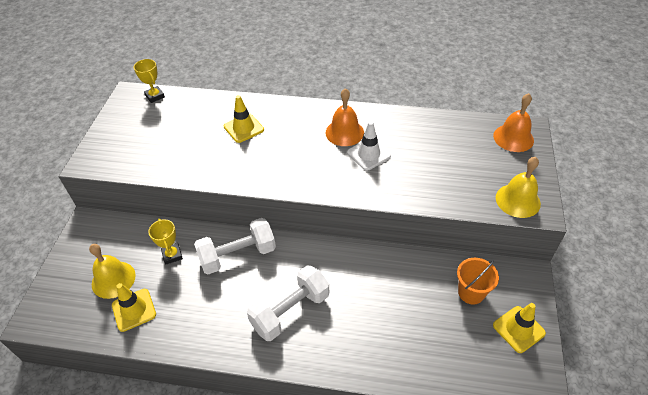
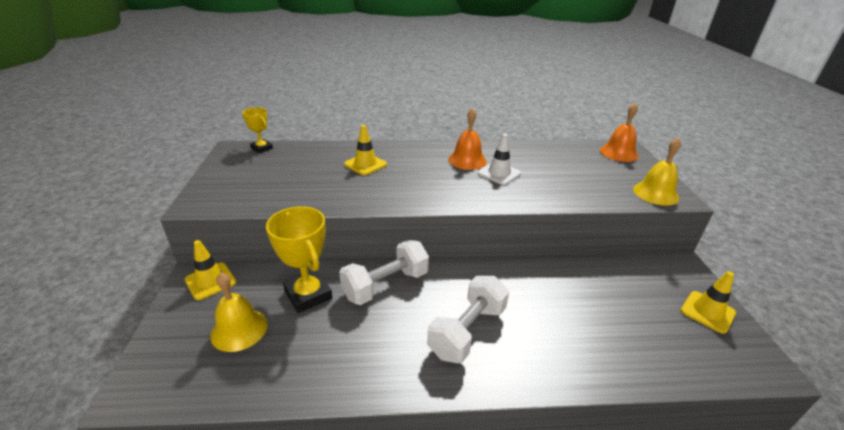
camera: 15 degrees left, 15 degrees down
(134, 310) = (274, 359): yellow traffic cone -> yellow traffic cone (210, 281)
(172, 255) = (308, 295): yellow trophy -> yellow trophy, size x1.77
(471, 292) = (642, 286): orange bucket -> none

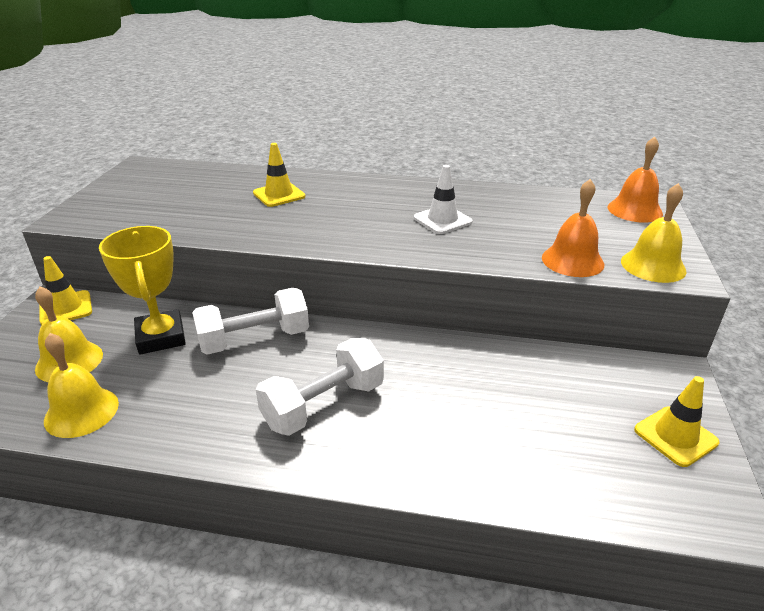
camera: 15 degrees right, 0 degrees up
(262, 148) = (171, 167): yellow trophy -> none
(274, 373) = (81, 411): none -> yellow bell
(467, 160) = (410, 201): orange bell -> orange bell (572, 261)

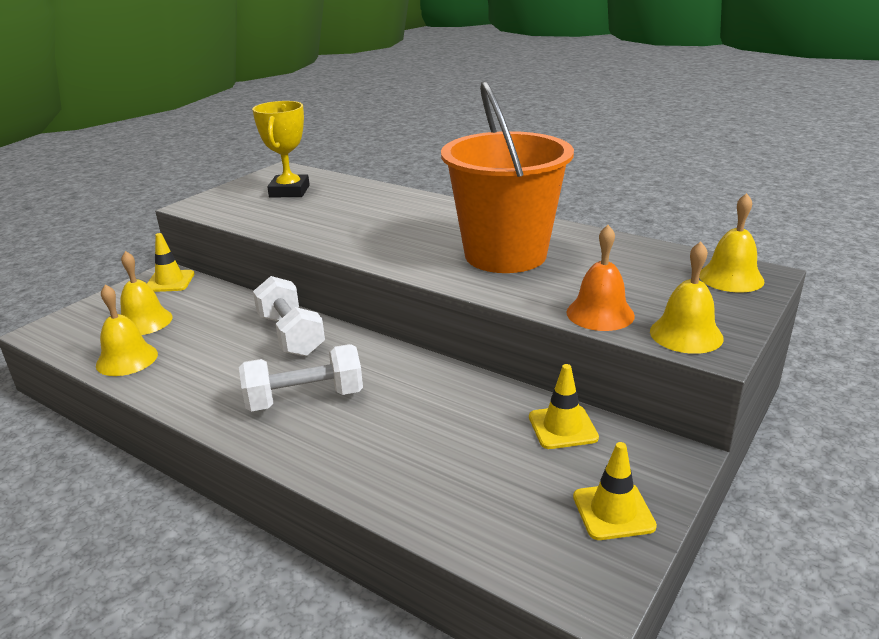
camera: 25 degrees right, 5 degrees down
(161, 337) = (221, 318): yellow trophy -> yellow trophy (289, 191)
(254, 339) = (291, 335): white dumbbell -> white dumbbell turned 60 degrees clockwise
(279, 195) = (375, 210): yellow traffic cone -> yellow traffic cone (562, 427)
(442, 220) = (505, 255): white traffic cone -> orange bucket
(634, 210) = (731, 278): orange bell -> yellow bell

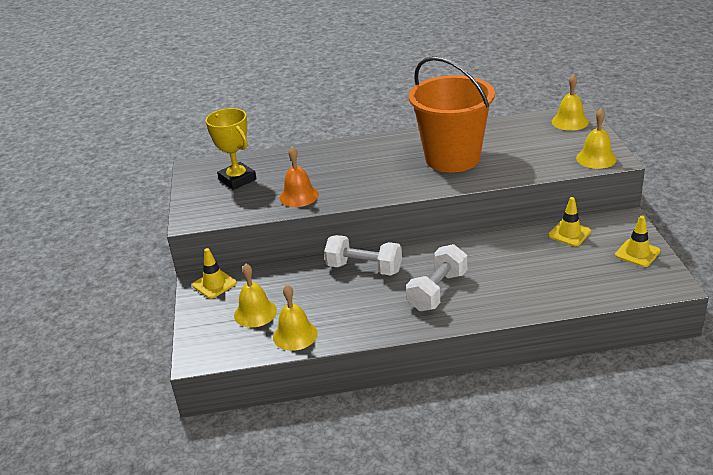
camera: 40 degrees left, 5 degrees up
(600, 313) = (548, 166): orange bell -> orange bell (299, 196)

